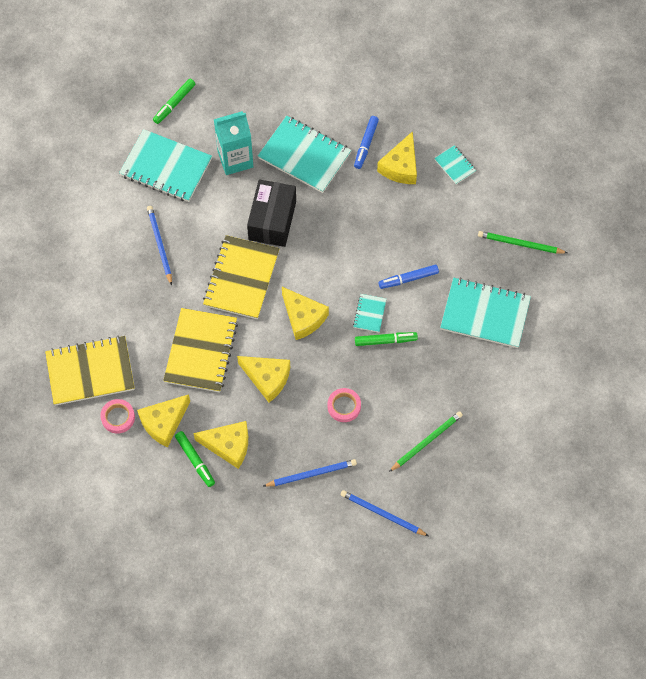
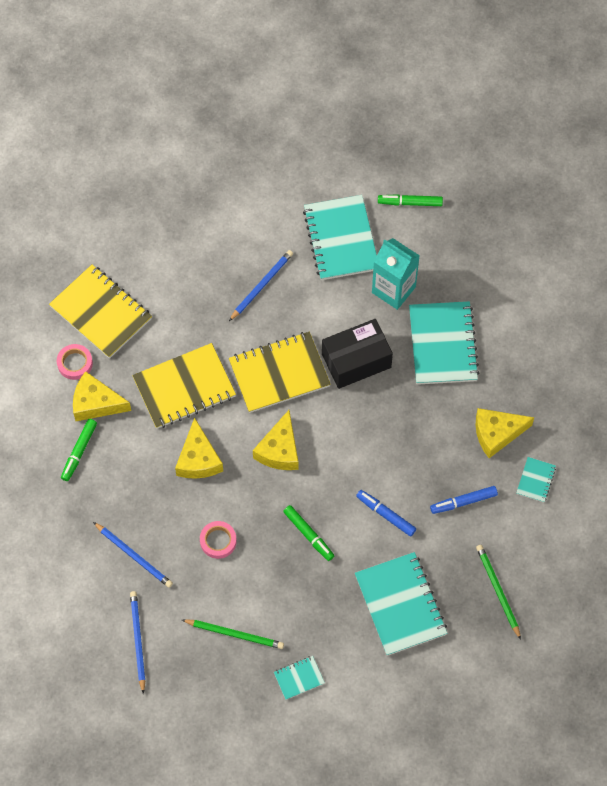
camera: 55 degrees right, 0 degrees up
(228, 445) = (112, 469): yellow cheese -> none
(366, 144) = (496, 389): blue marker -> blue marker (463, 502)
(369, 314) = (325, 504): turquoise notebook -> turquoise notebook (299, 678)

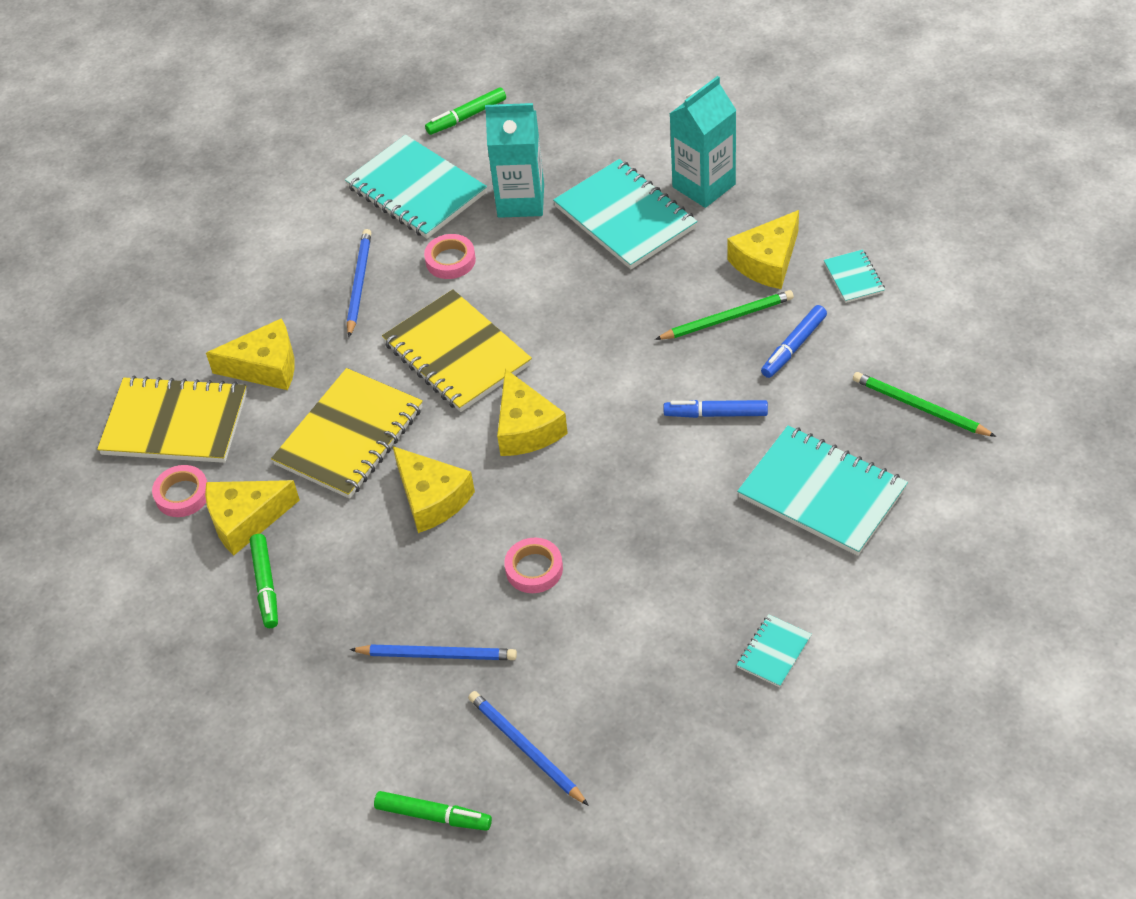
camera: 30 degrees left, 15 degrees down
(172, 308) = (265, 367): none -> yellow cheese
(234, 634) = (646, 657): green pencil -> green pencil (726, 318)
(279, 374) = (457, 354): yellow notebook -> yellow notebook turned 75 degrees counterclockwise
(308, 534) = (642, 491): green marker -> green marker (433, 815)
(323, 305) = (450, 260): none -> pink tape
(356, 361) = (539, 289): black box -> none
(505, 353) = (704, 185): none -> turquoise carton

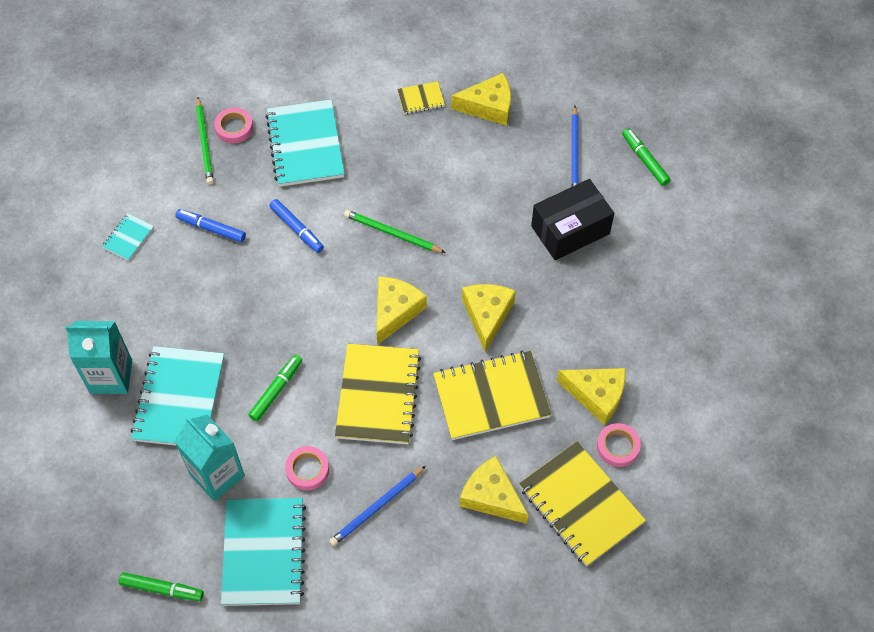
camera: 140 degrees left, 10 degrees up
(266, 585) = (620, 344): green marker -> green marker (276, 390)
(436, 654) = (570, 230): blue pencil -> black box
(534, 569) = (479, 230): pink tape -> pink tape (234, 128)
(726, 318) = (219, 277): green pencil -> green pencil (392, 233)
(767, 261) = (152, 291): yellow cheese -> yellow cheese (488, 107)
(774, 652) = (421, 99): turquoise notebook -> yellow notebook
(794, 346) = (211, 229): blue marker -> blue marker turned 150 degrees counterclockwise

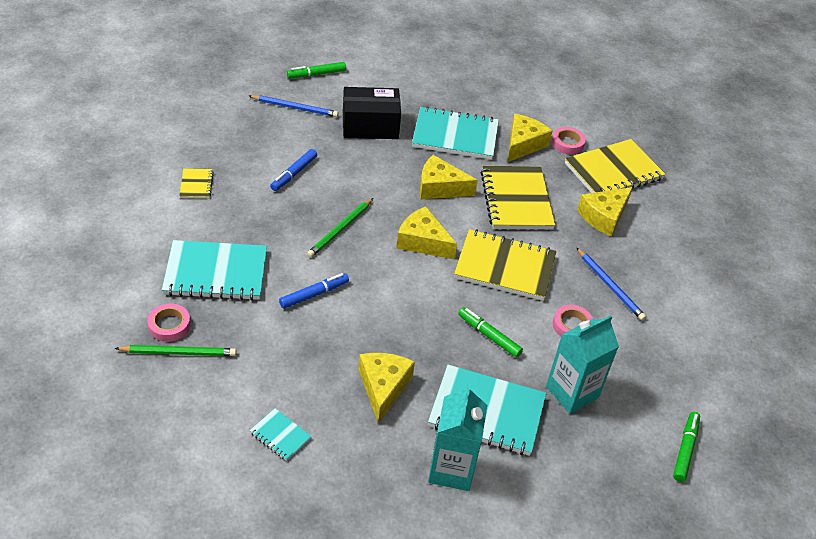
camera: 85 degrees left, 15 degrees down
(211, 229) = (292, 361): blue marker -> blue marker (294, 174)
(263, 553) = (650, 368): turquoise notebook -> turquoise notebook (455, 136)
(488, 107) = (225, 145): yellow cheese -> yellow cheese (383, 387)
(570, 230) = (370, 126): black box -> black box turned 75 degrees counterclockwise

